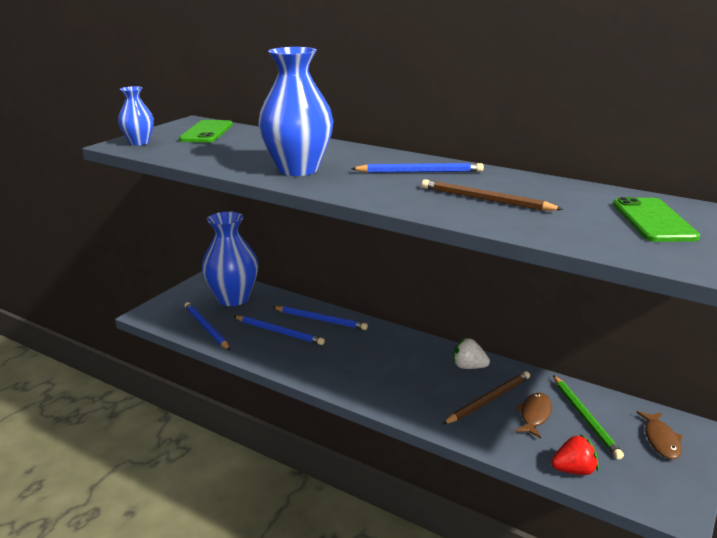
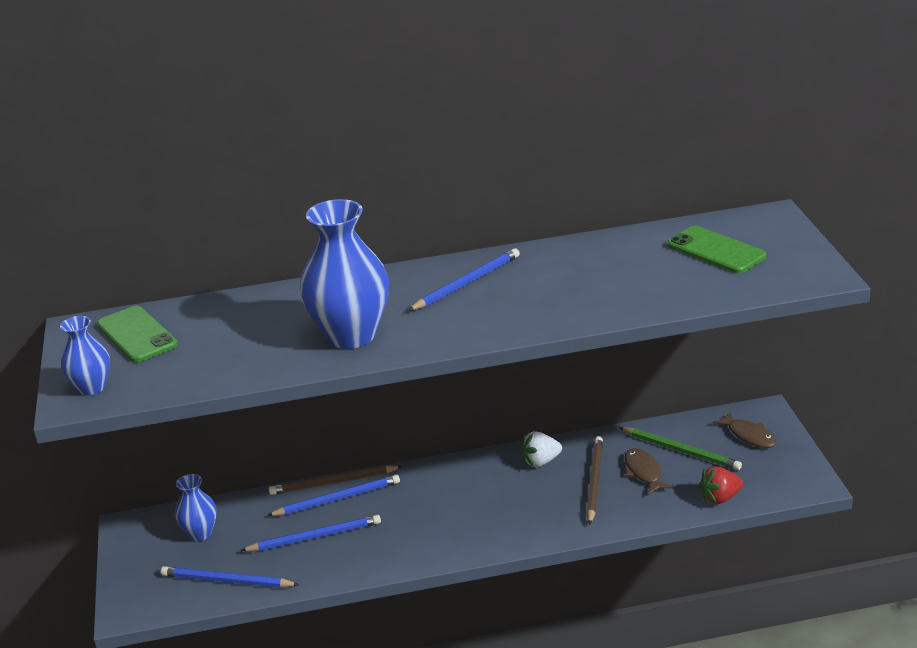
camera: 40 degrees left, 5 degrees up
(233, 298) = (200, 533): blue vase -> blue vase, size x0.53
(485, 199) = (573, 289): brown pencil -> brown pencil (333, 483)
(573, 470) = (720, 498): red strawberry -> red strawberry turned 150 degrees counterclockwise

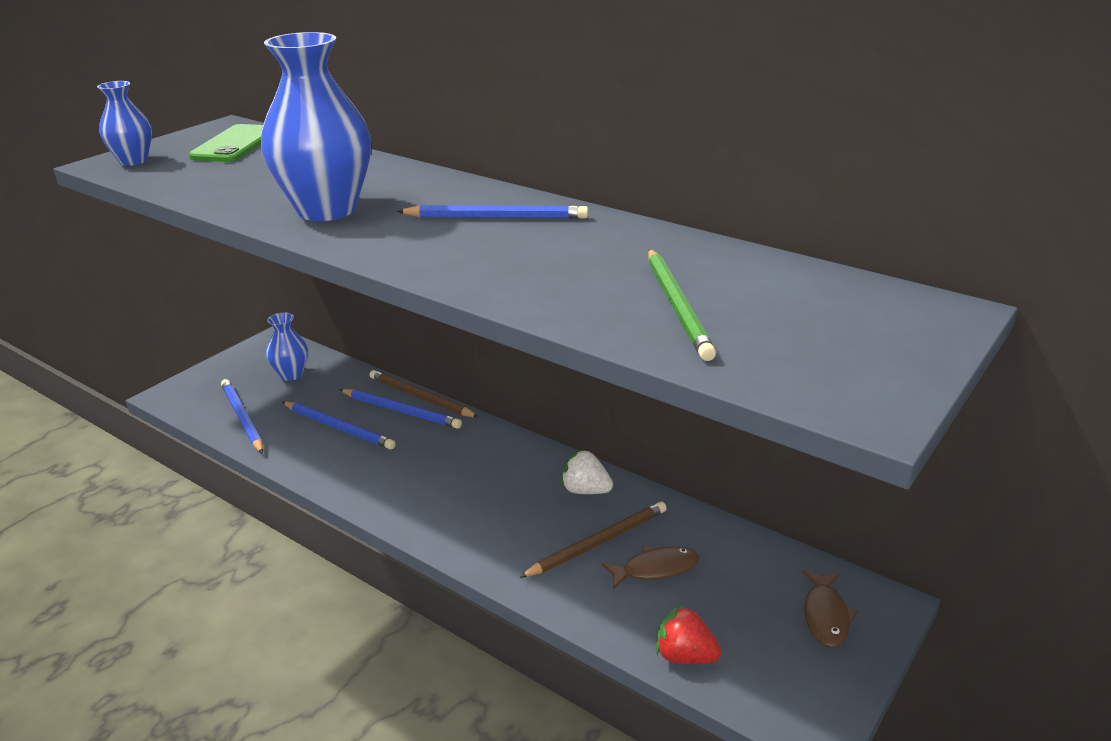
camera: 45 degrees right, 0 degrees up
(644, 472) = (655, 569): brown fish -> brown fish turned 45 degrees clockwise
(681, 451) = (727, 576): green pencil -> green pencil (677, 306)
(716, 251) = (792, 310): green phone -> none

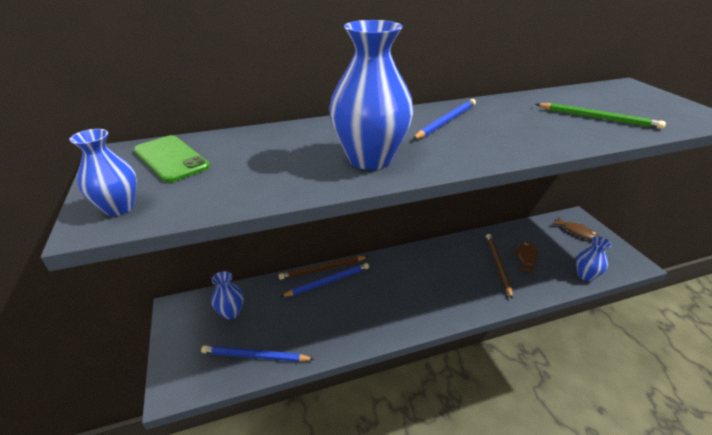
camera: 55 degrees left, 5 degrees up
(339, 427) = (318, 313): blue pencil -> none
(585, 490) = (456, 251): white strawberry -> none
(685, 656) = (585, 275): red strawberry -> blue vase

